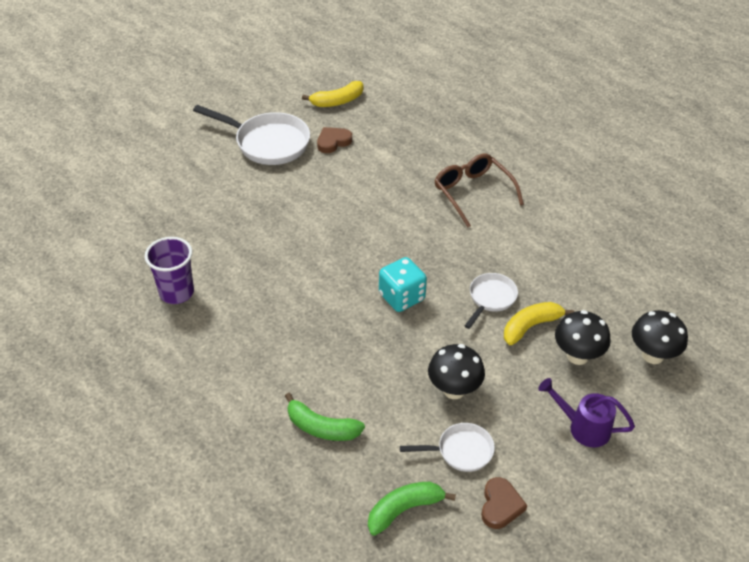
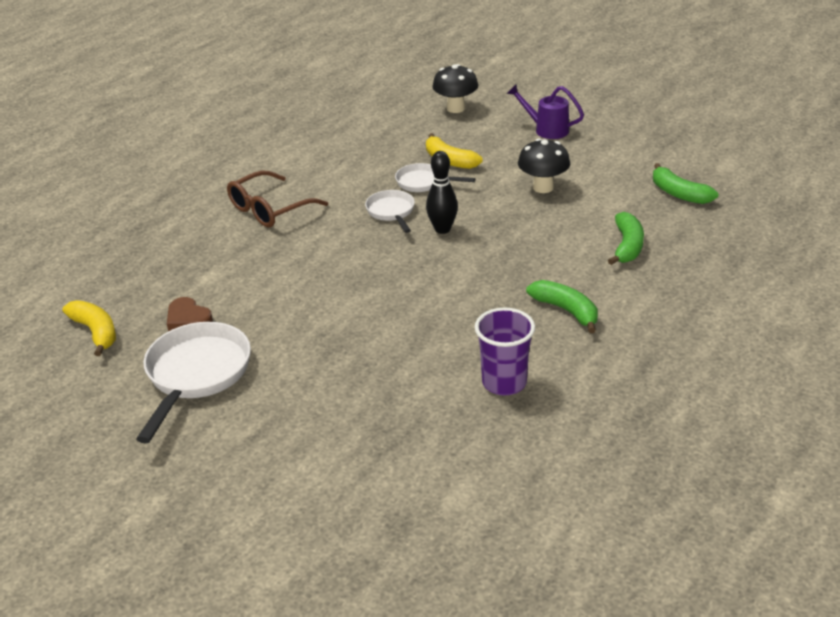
camera: 100 degrees left, 10 degrees down
(244, 352) = (566, 310): none -> green banana
(401, 297) = (442, 229): turquoise dice -> black bowling pin
(460, 451) = (605, 177): white pan -> white pan (391, 212)
(500, 505) = (643, 155): brown heart -> none
(577, 356) = (473, 138): black mushroom -> none
(583, 427) = (547, 130): purple watering can -> purple watering can turned 105 degrees clockwise

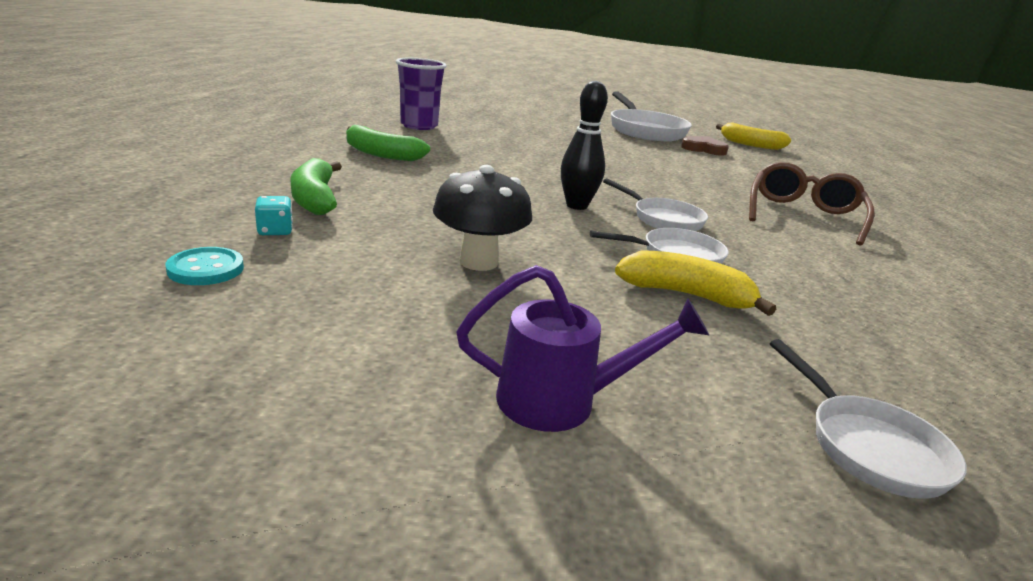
camera: 150 degrees right, 10 degrees down
(455, 108) = (868, 446): black mushroom -> white pan
(650, 217) = (275, 231): none -> turquoise dice
(679, 194) = (206, 269): green banana -> turquoise button

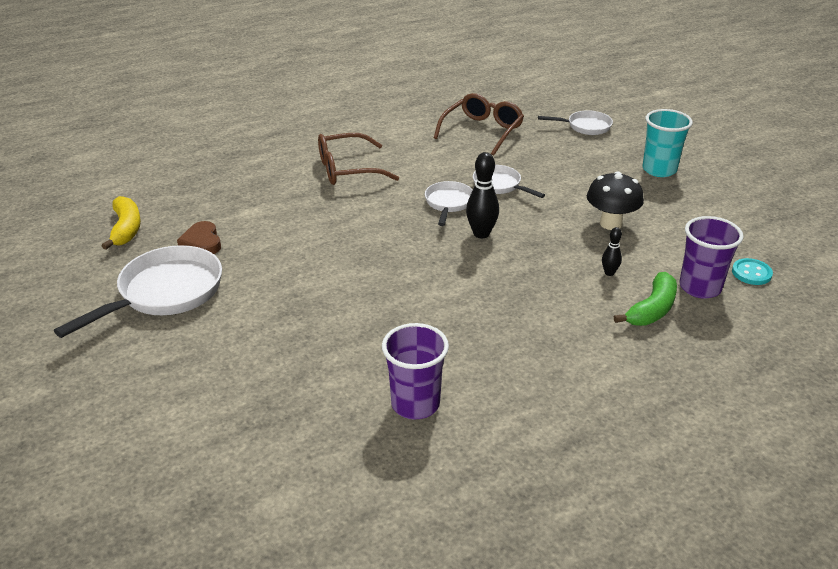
camera: 125 degrees left, 10 degrees up
(275, 231) = (700, 287): turquoise dice -> purple cup
(382, 154) = (536, 353): green banana -> none
(401, 213) = (609, 273): none -> black bowling pin
(560, 401) = (659, 170): purple watering can -> turquoise cup
(685, 294) = (540, 172): yellow banana -> none
(868, 446) = (585, 127): white pan -> white pan turned 60 degrees clockwise
(893, 326) = (482, 131): none -> brown glasses

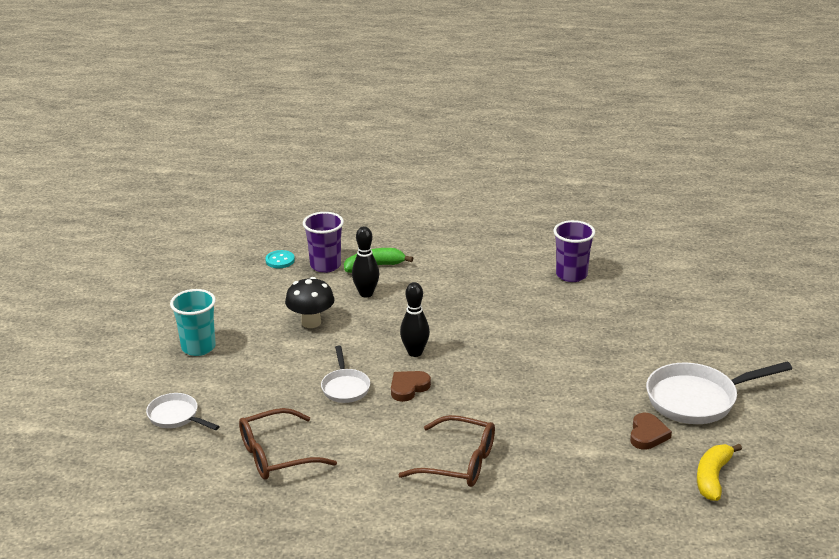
camera: 145 degrees left, 5 degrees down
(448, 203) = (408, 388): white pan -> brown heart
(609, 273) = (366, 293): black bowling pin -> black bowling pin, size x1.79

